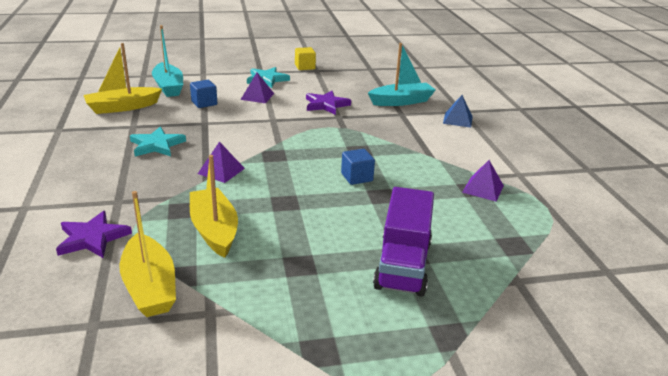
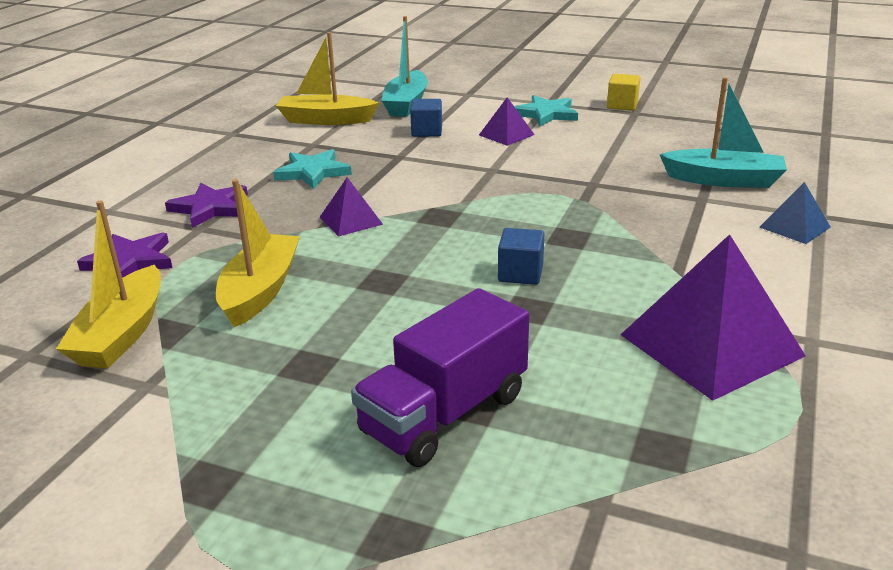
camera: 35 degrees right, 0 degrees up
(326, 105) = (593, 163): purple star -> purple star (210, 208)
(483, 189) = (710, 345): purple pyramid -> purple pyramid, size x2.04

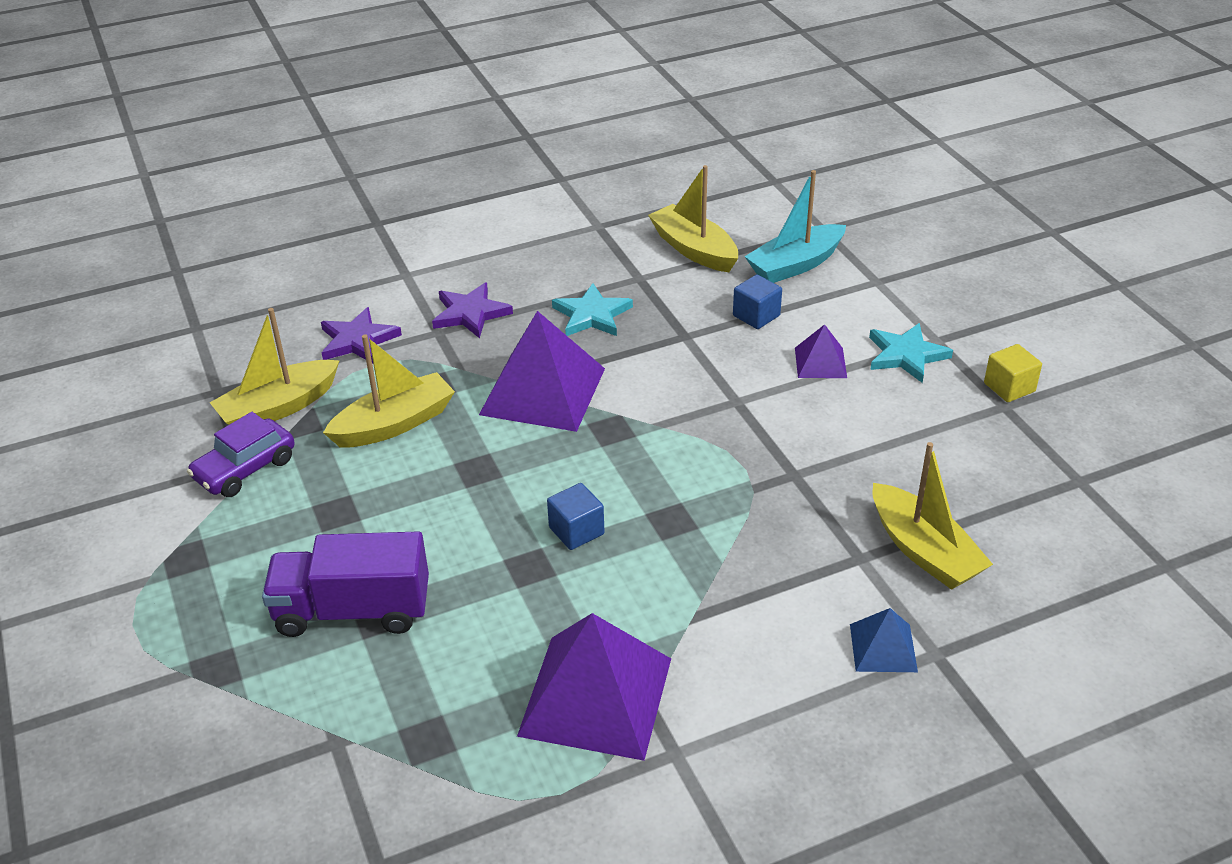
camera: 45 degrees right, 10 degrees up
(159, 388) = (245, 469): none -> purple car
(350, 220) = (542, 391): purple pyramid -> purple pyramid, size x2.04
(723, 180) = (924, 551): turquoise boat -> yellow boat

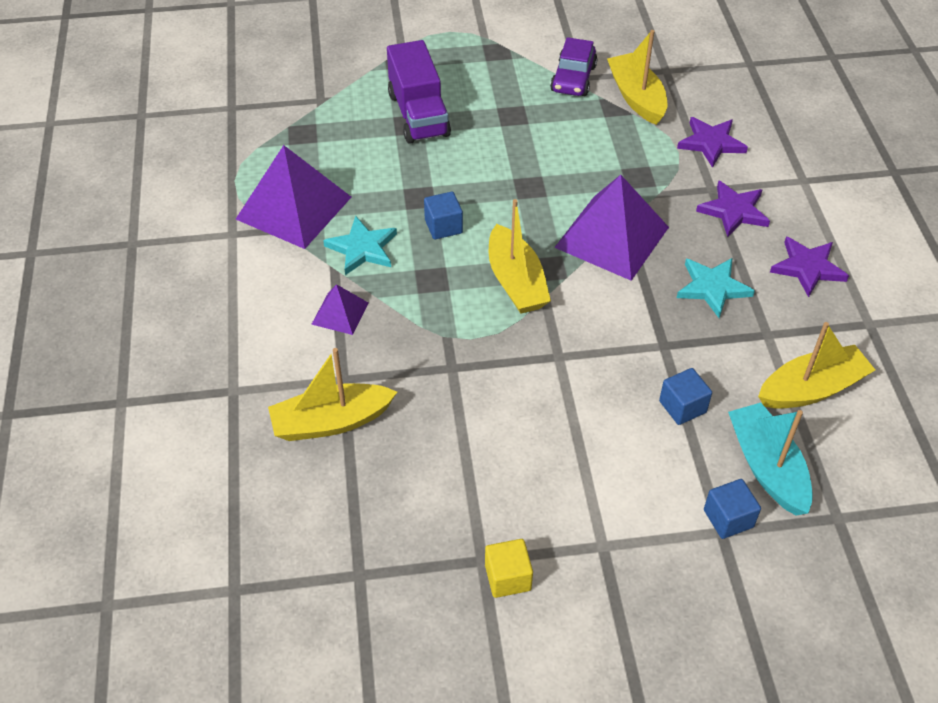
camera: 105 degrees right, 10 degrees up
(245, 469) = (573, 79): purple car -> purple car turned 135 degrees counterclockwise
(353, 610) = (418, 115): purple truck -> purple truck turned 150 degrees clockwise
(394, 424) = (598, 151): yellow boat -> yellow boat (516, 282)
(539, 262) = (807, 268): none -> purple star
(820, 362) = (594, 434): purple pyramid -> purple pyramid (340, 313)
(862, 279) = (728, 518): none -> blue cube
(883, 648) = (254, 362): blue pyramid -> none
(906, 355) = (585, 508): turquoise star -> turquoise star (362, 248)

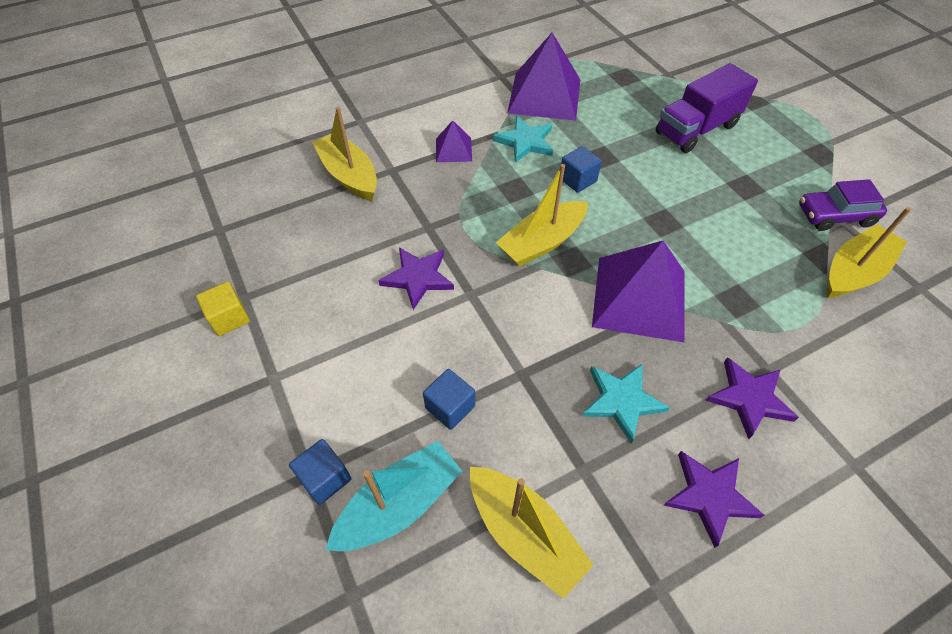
camera: 70 degrees right, 5 degrees up
(711, 143) = (840, 354): purple star -> purple star (418, 278)

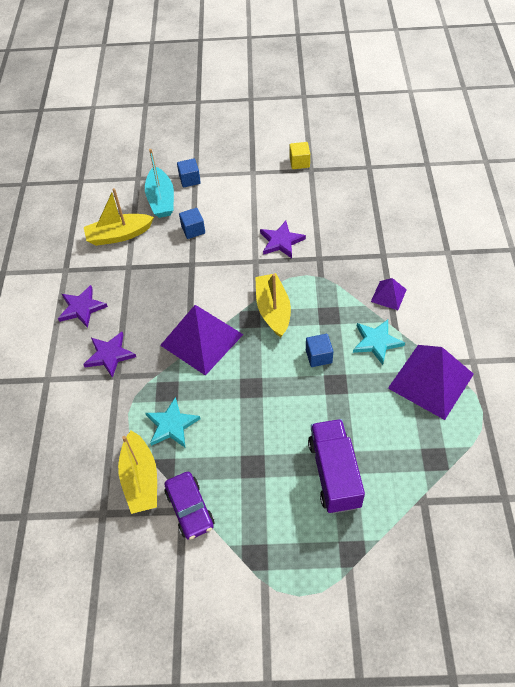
camera: 120 degrees right, 0 degrees up
(349, 175) = (388, 232): yellow boat -> none
(621, 401) = (148, 298): turquoise star -> turquoise star (172, 425)
(835, 216) = (190, 509): purple car -> purple car turned 135 degrees clockwise

